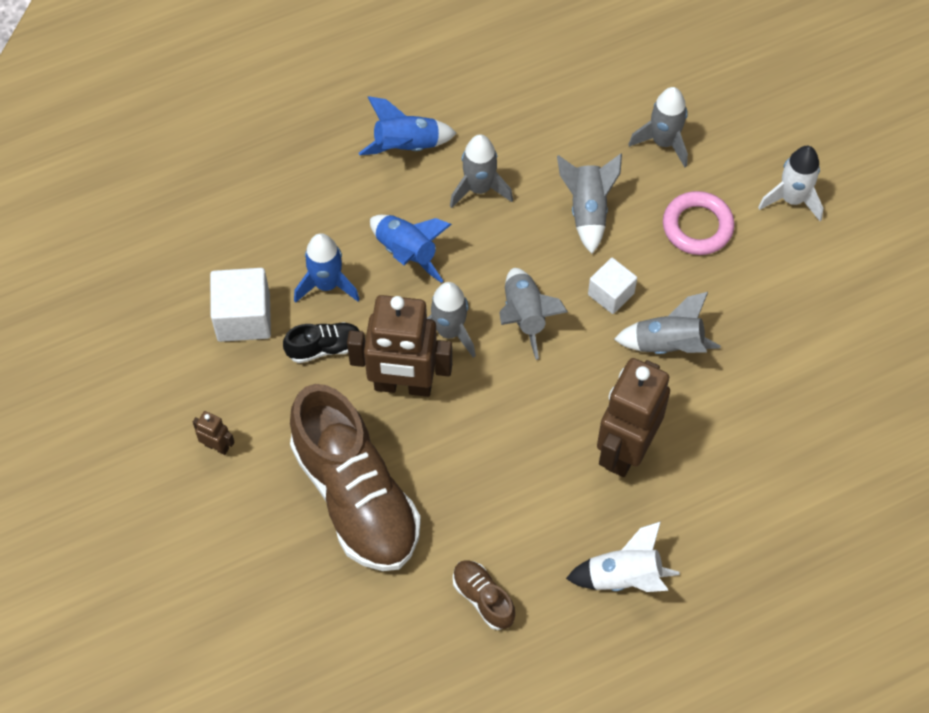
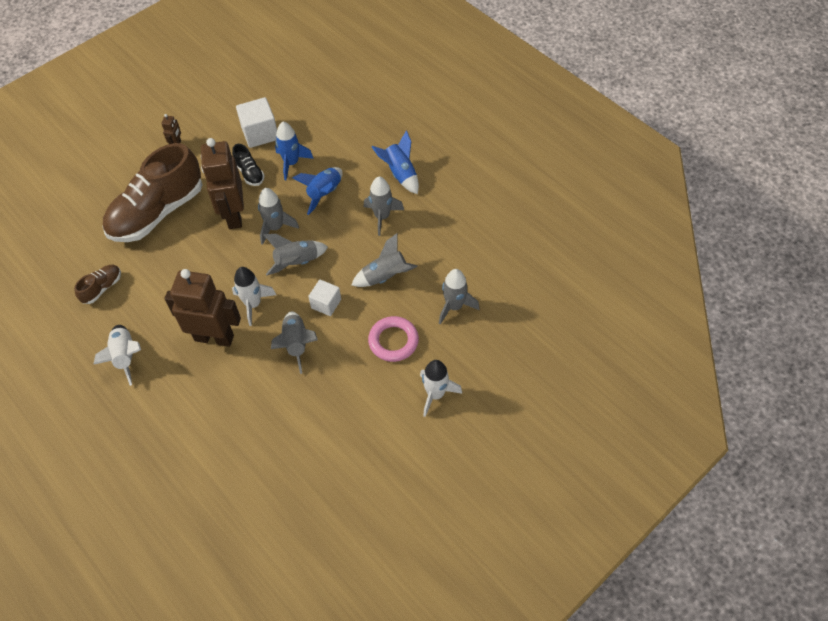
camera: 75 degrees right, 5 degrees down
(582, 388) = (253, 304): none -> white rocket

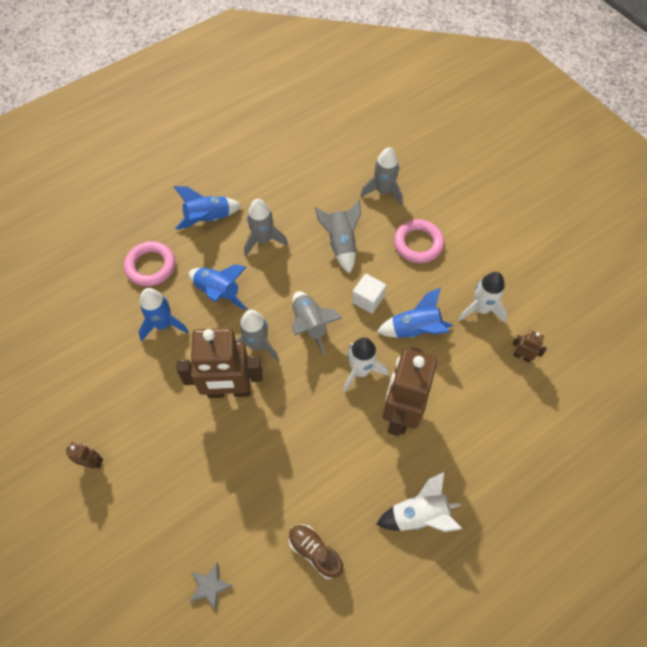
camera: 85 degrees left, 5 degrees up
(84, 227) = (209, 586): none -> grey star
(157, 212) = (204, 484): brown shoe -> none
(249, 173) = (167, 371): black shoe -> none
(260, 133) = (104, 358): white cube -> none
(272, 437) = (522, 356): none -> brown robot
(296, 344) = (415, 329): grey rocket -> blue rocket
(346, 144) = (151, 266): none -> pink ring
(435, 394) = (477, 216): white rocket -> white rocket (481, 309)

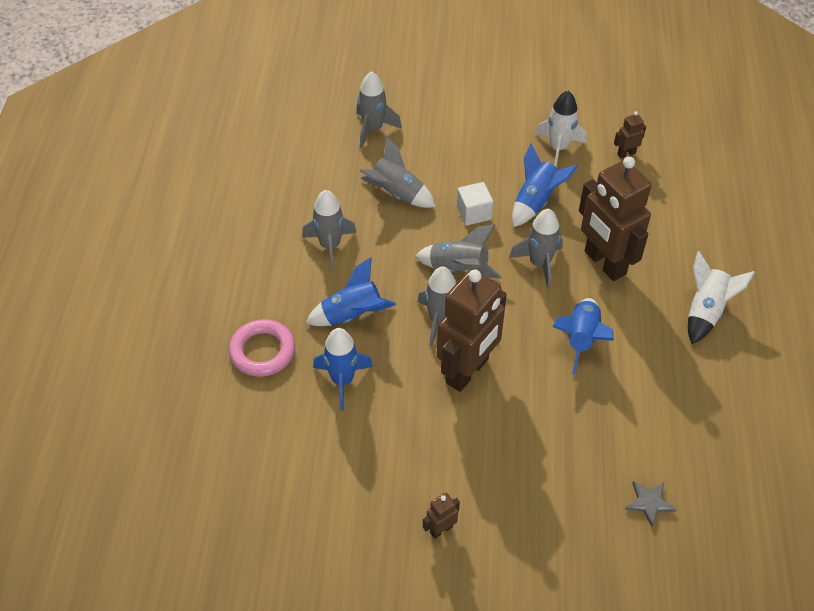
camera: 50 degrees left, 10 degrees down
(208, 219) = (257, 272): blue rocket -> blue rocket (581, 339)
(315, 552) = (680, 404): brown shoe -> none
(360, 371) = (539, 264): white rocket -> grey rocket
(418, 244) = (453, 143): pink ring -> none

